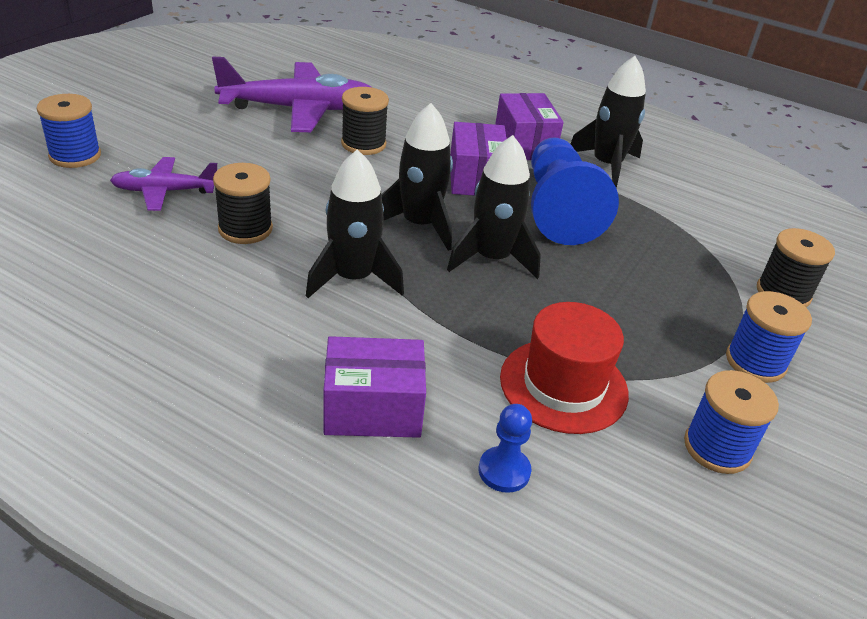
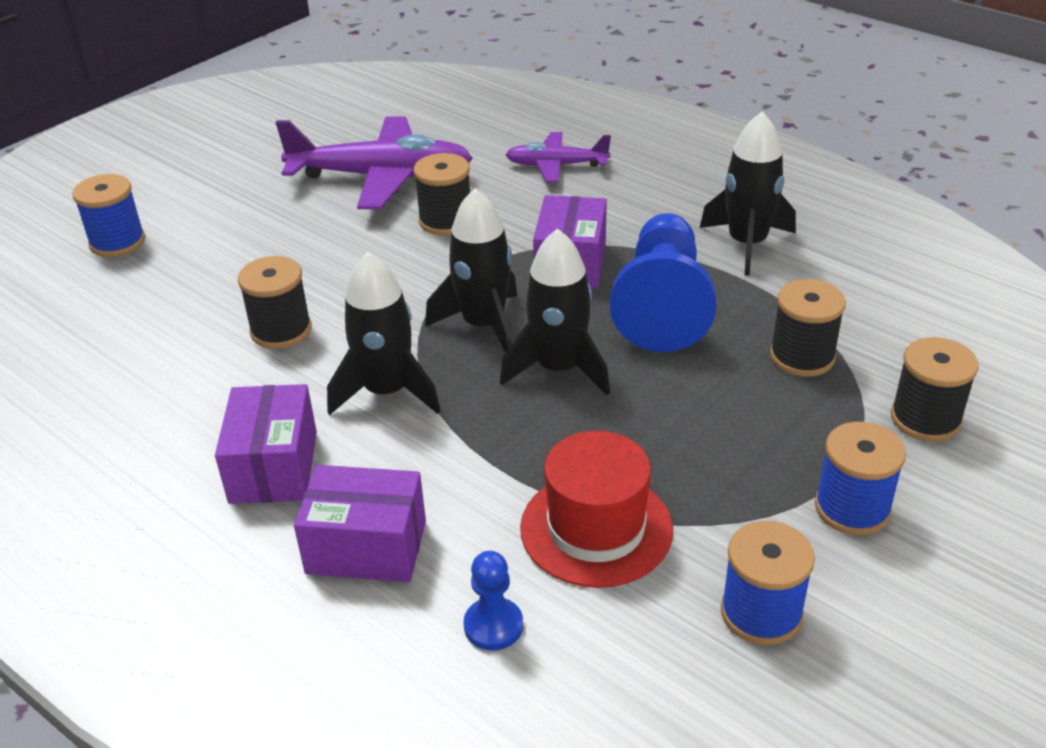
camera: 15 degrees right, 0 degrees up
(165, 191) = (204, 285): purple plane -> purple plane (556, 165)
(524, 144) = (647, 217): purple box -> purple box (273, 467)
(677, 248) = (802, 357): none -> black spool

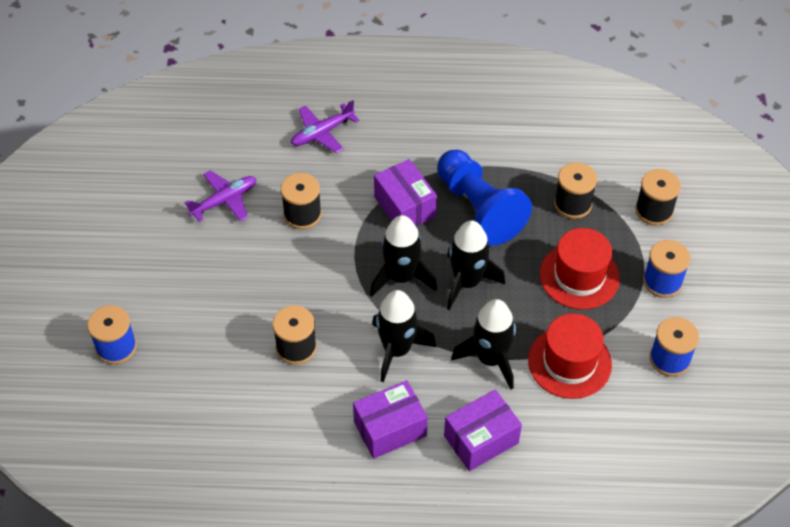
camera: 40 degrees left, 15 degrees up
(273, 467) = (390, 429): purple box -> purple box turned 75 degrees counterclockwise
(381, 177) = (224, 201): purple plane -> purple plane, size x0.55
(493, 626) = (573, 438): blue pawn -> none
(724, 437) = (579, 276): none -> red hat
(747, 244) = (483, 139): black rocket -> black rocket (490, 359)

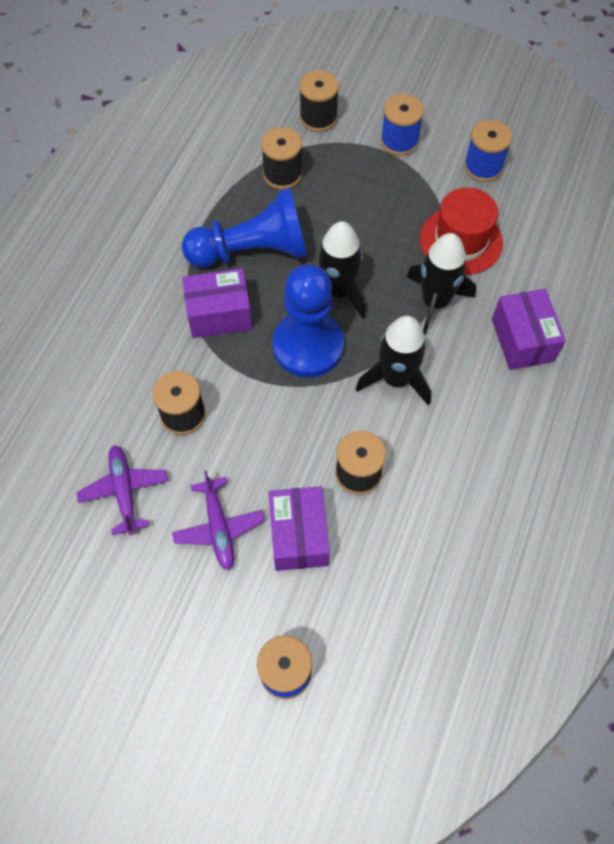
camera: 70 degrees left, 10 degrees up
(322, 133) = (78, 361): purple plane -> purple plane (219, 527)
(390, 429) = (487, 414): purple box -> purple box (299, 535)
(401, 277) = (308, 346): black rocket -> blue pawn
(579, 276) = (368, 199): red hat -> none

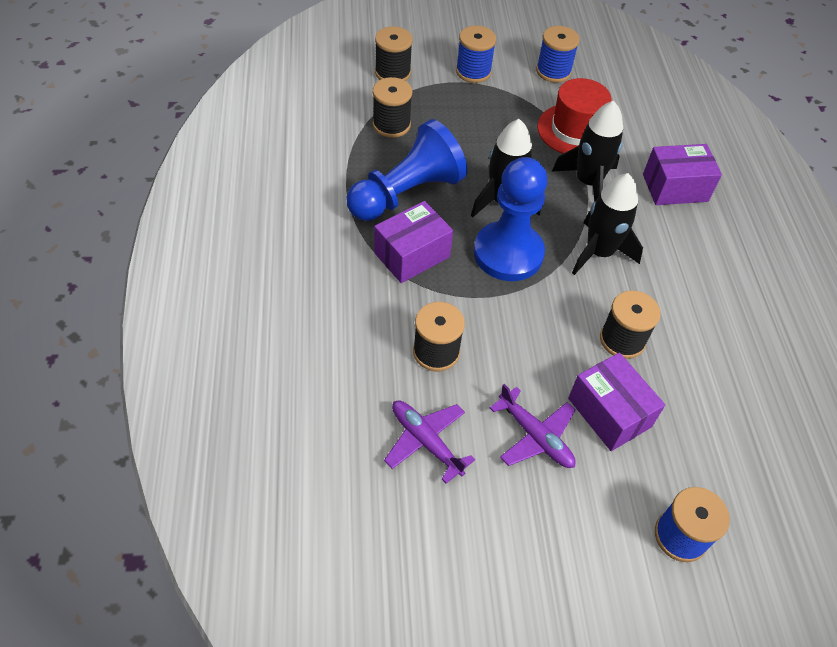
camera: 30 degrees left, 10 degrees down
(522, 340) = (675, 188): purple box -> purple box turned 60 degrees counterclockwise

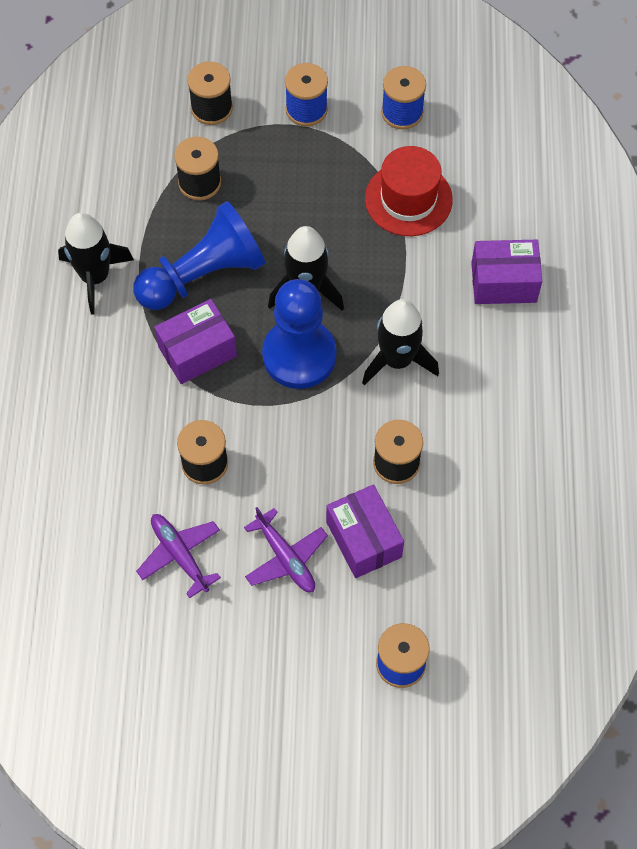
camera: 10 degrees right, 10 degrees up
(588, 182) = (406, 270): black rocket -> black rocket (95, 277)

